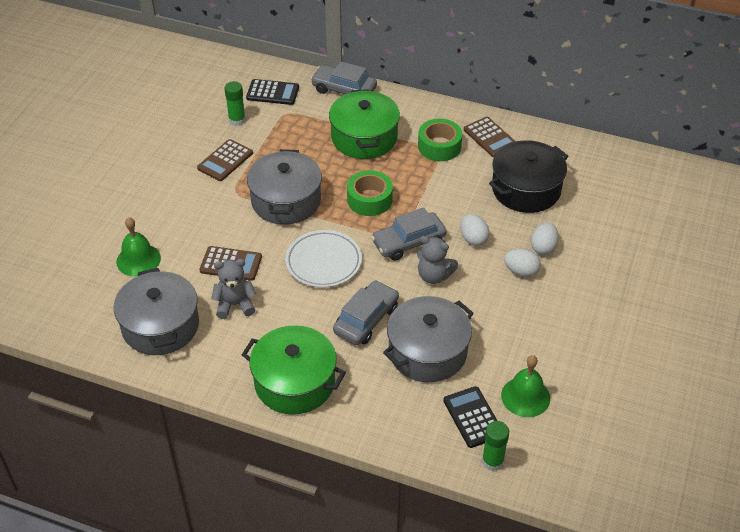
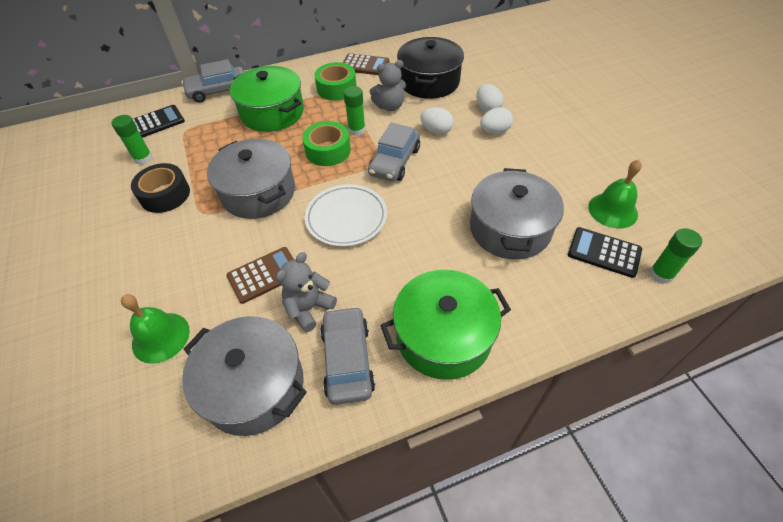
camera: 40 degrees left, 5 degrees up
(225, 161) = (165, 195): brown calculator -> black tape
(366, 319) = (435, 238): grey car -> grey car (347, 360)
(411, 196) = (356, 130): none -> green glue stick
(434, 276) = (442, 172): grey teddy bear -> grey teddy bear (390, 106)

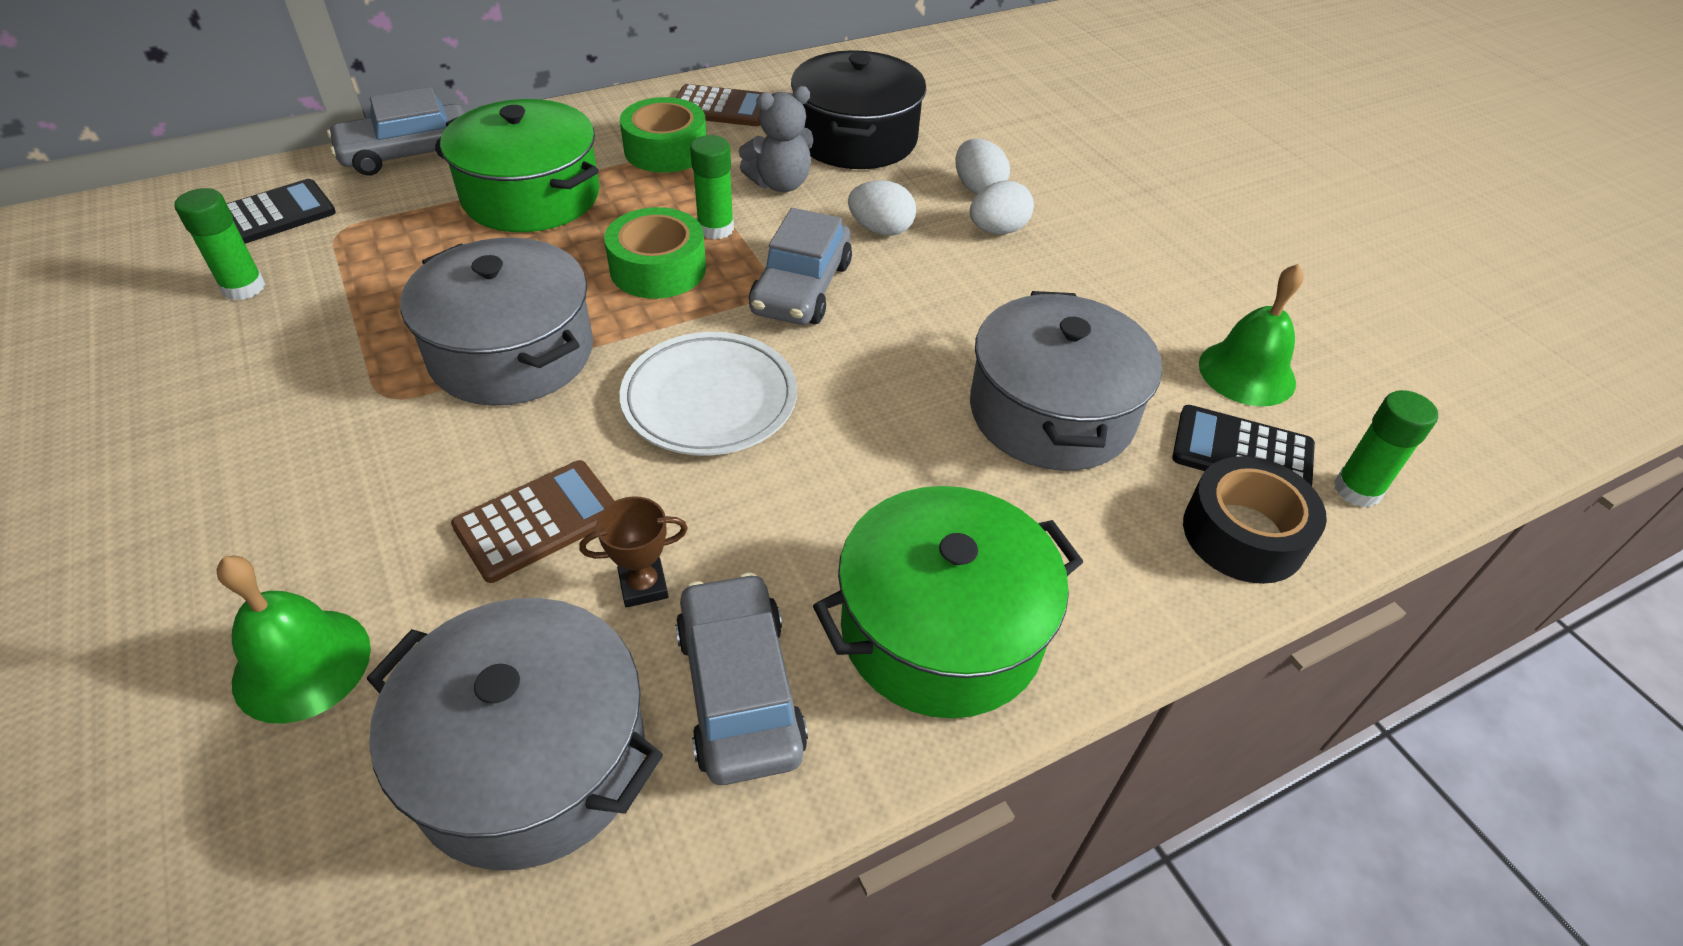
camera: 10 degrees left, 5 degrees down
(165, 195) = (298, 361): black tape -> black tape (1243, 534)
(309, 308) = (643, 586): grey teddy bear -> brown trophy

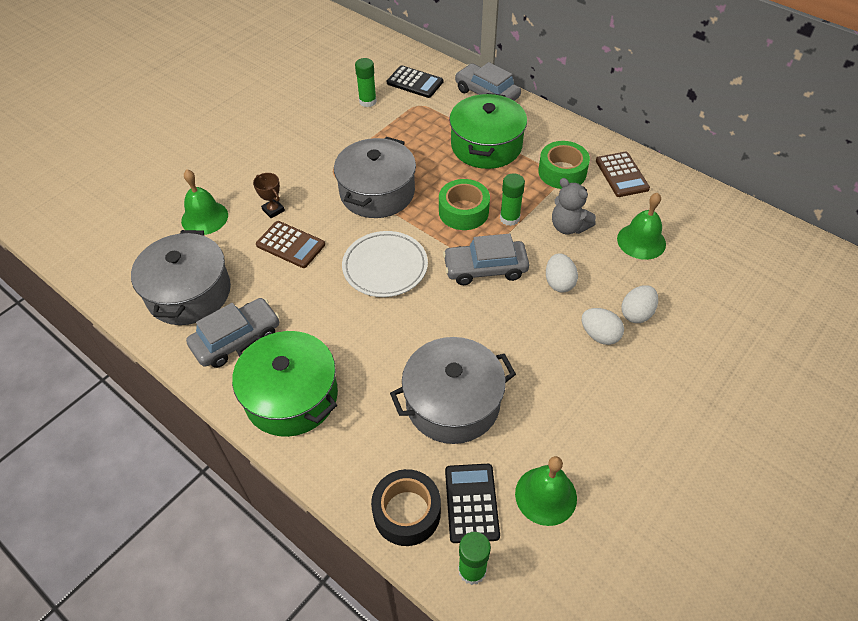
camera: 70 degrees right, 5 degrees up
(643, 586) = (273, 290): brown trophy -> brown trophy (273, 210)
(855, 138) = (641, 241): black pot -> green bell

